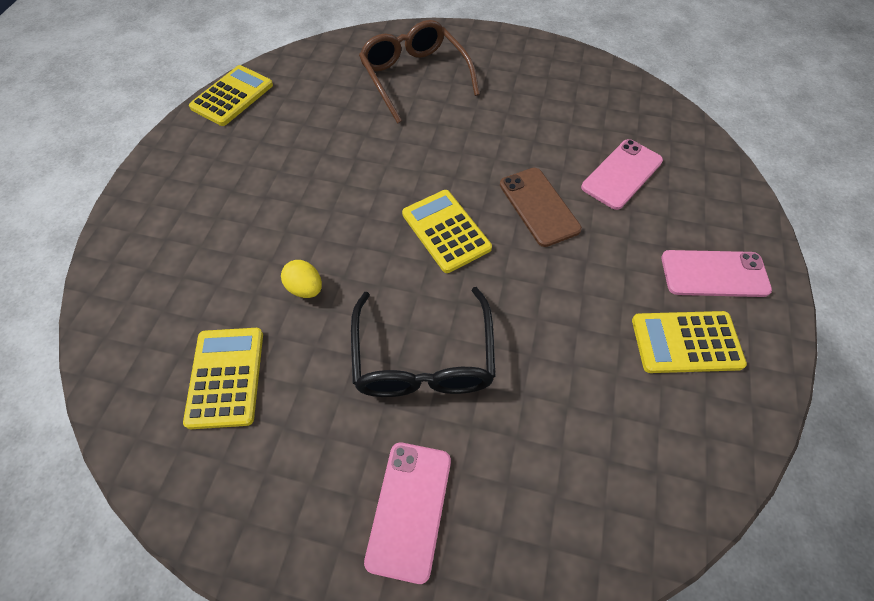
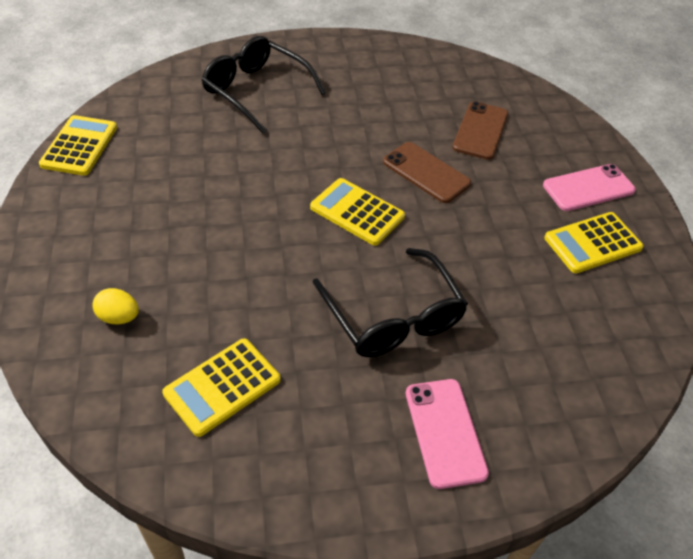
camera: 25 degrees left, 10 degrees down
(226, 377) = (222, 387): yellow calculator -> yellow calculator turned 105 degrees counterclockwise
(305, 288) = (255, 293): yellow egg -> yellow egg (119, 317)
(414, 77) = (256, 91): brown glasses -> black glasses
(621, 174) = (480, 131): pink phone -> brown phone

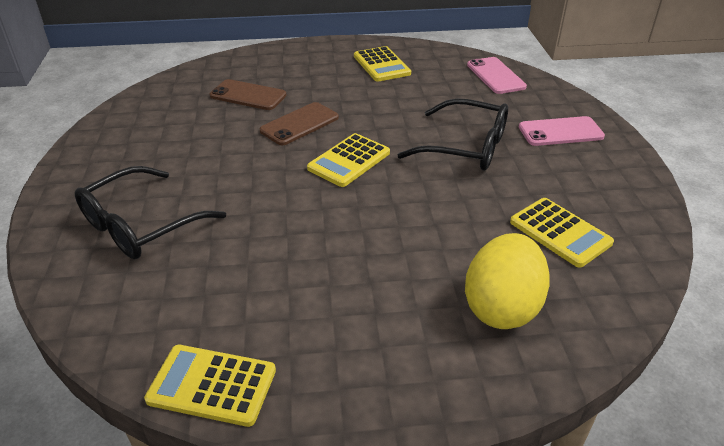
camera: 85 degrees left, 10 degrees down
(119, 317) = (502, 307): yellow egg -> yellow egg, size x2.11
(393, 317) = (466, 147): black glasses -> black glasses turned 45 degrees clockwise
(588, 188) = (324, 60): pink phone -> pink phone (495, 76)

